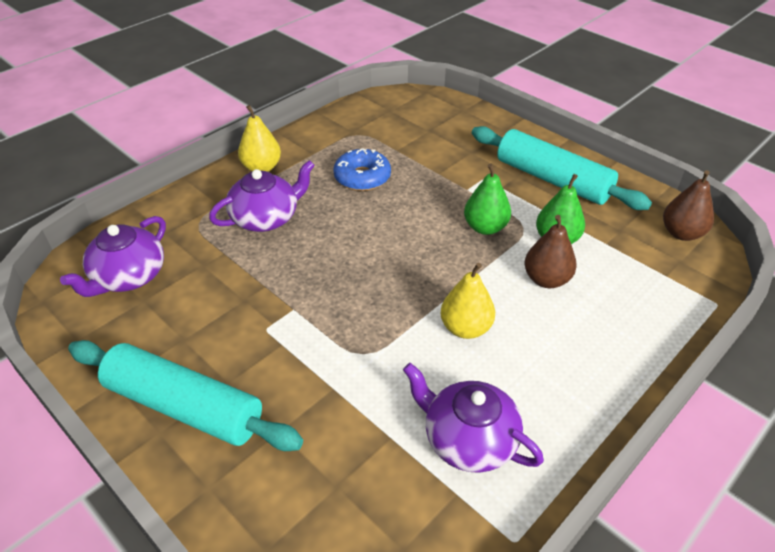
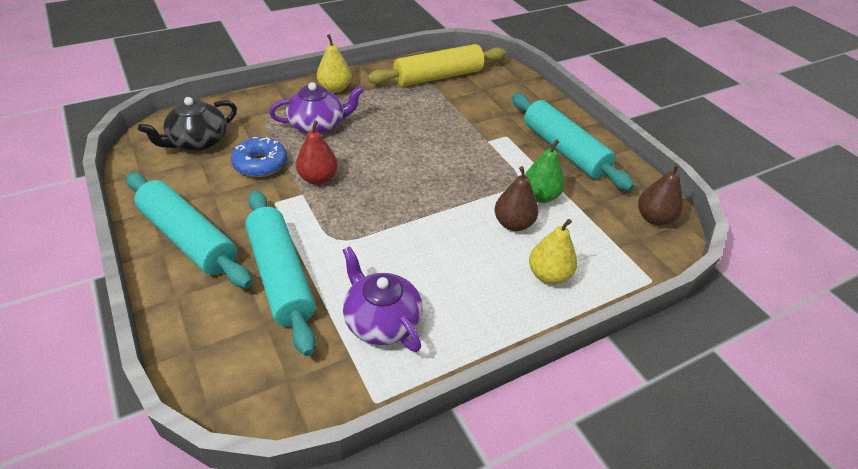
camera: 15 degrees right, 0 degrees up
(128, 277) = (197, 142): purple teapot -> black teapot
(302, 284) = (318, 178): none -> red pear
(323, 420) = (281, 276): none -> turquoise rolling pin
(362, 177) = (408, 113): blue donut -> blue donut (260, 164)
(372, 126) = (438, 77): none -> yellow rolling pin
(465, 328) = (426, 242): yellow pear -> yellow pear (549, 275)
(485, 227) = (485, 173): green pear -> none

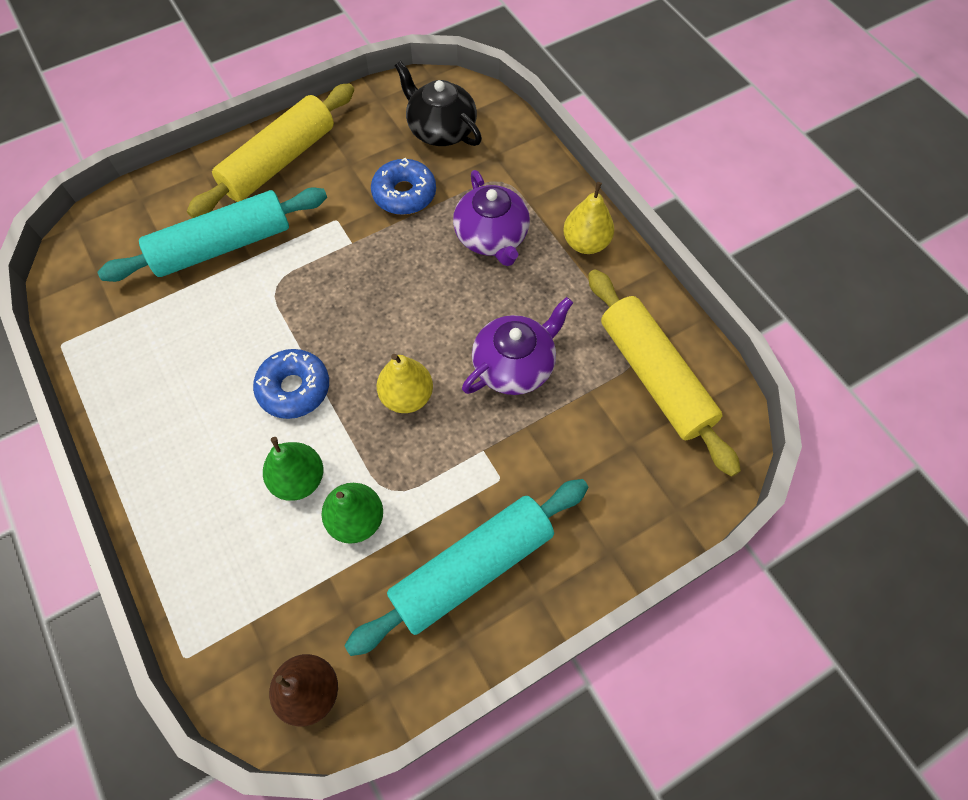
camera: 90 degrees right, 20 degrees up
(188, 239) = (279, 161): turquoise rolling pin -> yellow rolling pin
(318, 178) = (381, 253): red pear -> none
(381, 321) = (154, 340): purple teapot -> purple teapot (515, 365)
(438, 227) = (294, 388): none -> blue donut
(513, 224) = (299, 479): brown pear -> green pear
(549, 275) = (204, 518): yellow pear -> yellow pear (407, 396)

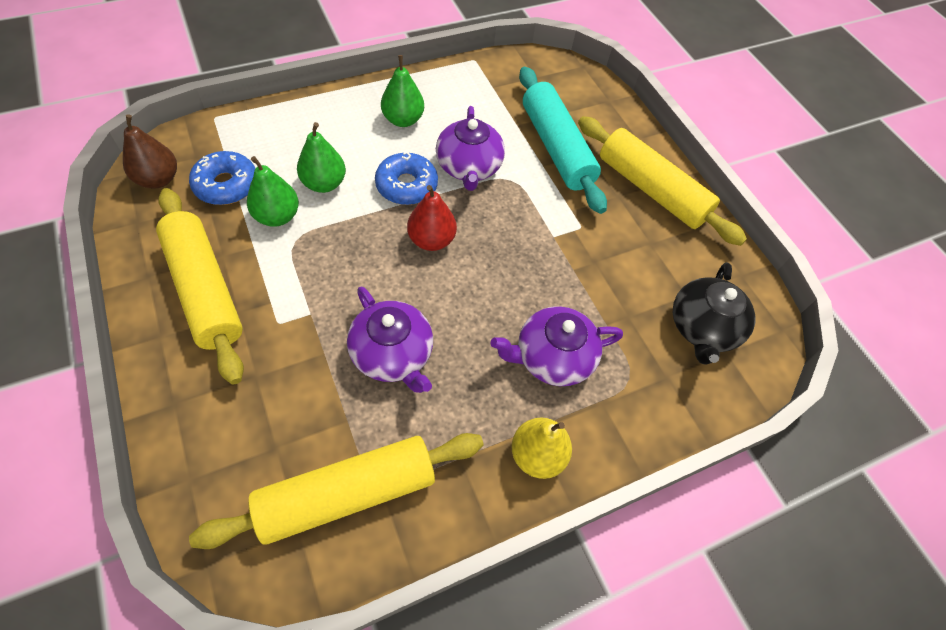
camera: 90 degrees right, 5 degrees down
(181, 411) = (403, 120): none -> green pear
(260, 328) = (469, 167): none -> purple teapot
(371, 352) = (431, 240): none -> red pear
(404, 194) = (611, 284): blue donut -> blue donut (226, 185)
(407, 396) = (380, 262): yellow pear -> none
(440, 129) = (702, 328): black teapot -> black teapot turned 150 degrees clockwise
(472, 568) = (205, 290): turquoise rolling pin -> yellow rolling pin

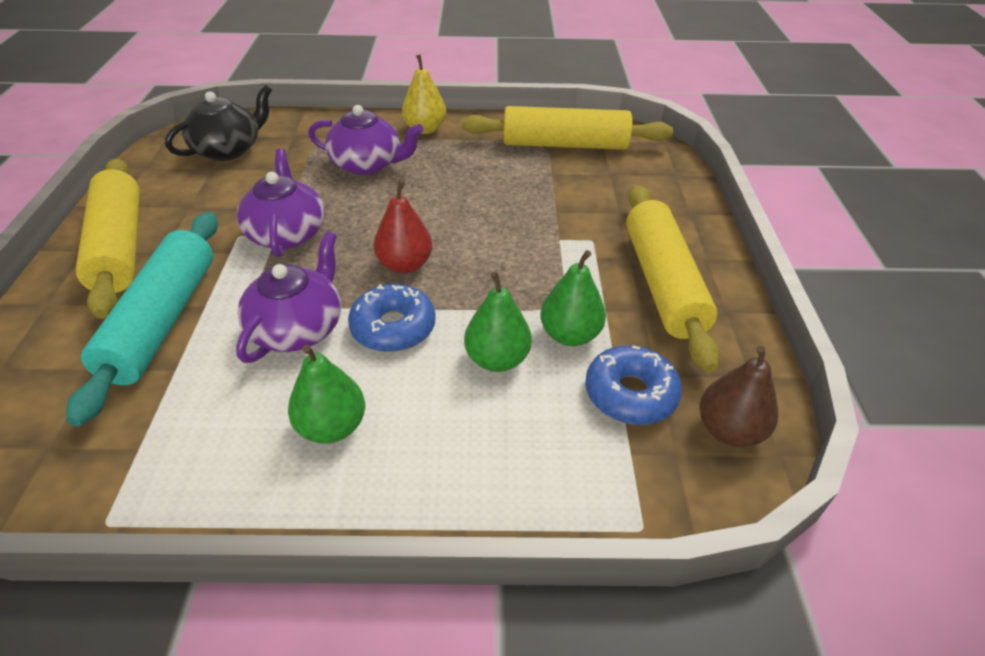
camera: 150 degrees left, 15 degrees down
(393, 354) = (496, 196): purple teapot -> purple teapot (287, 233)

